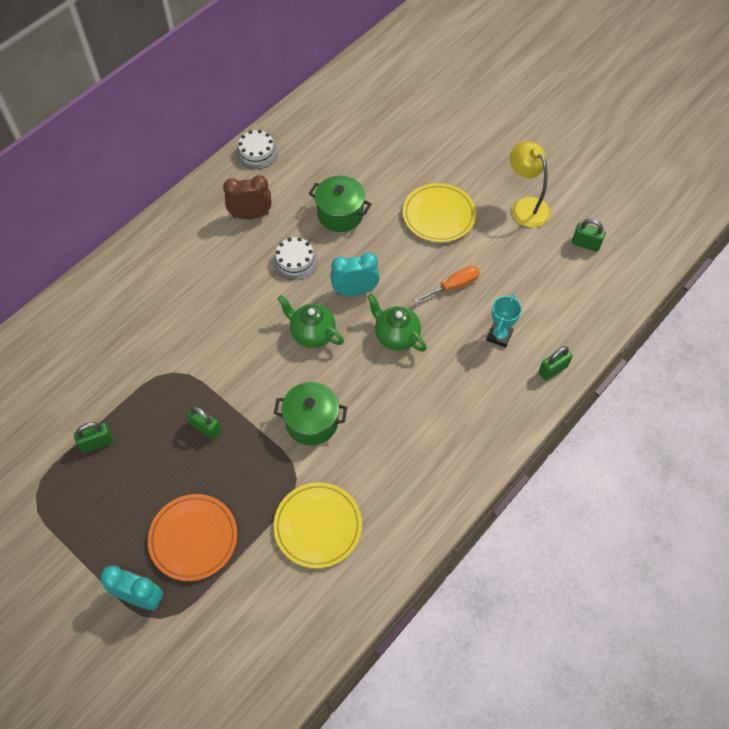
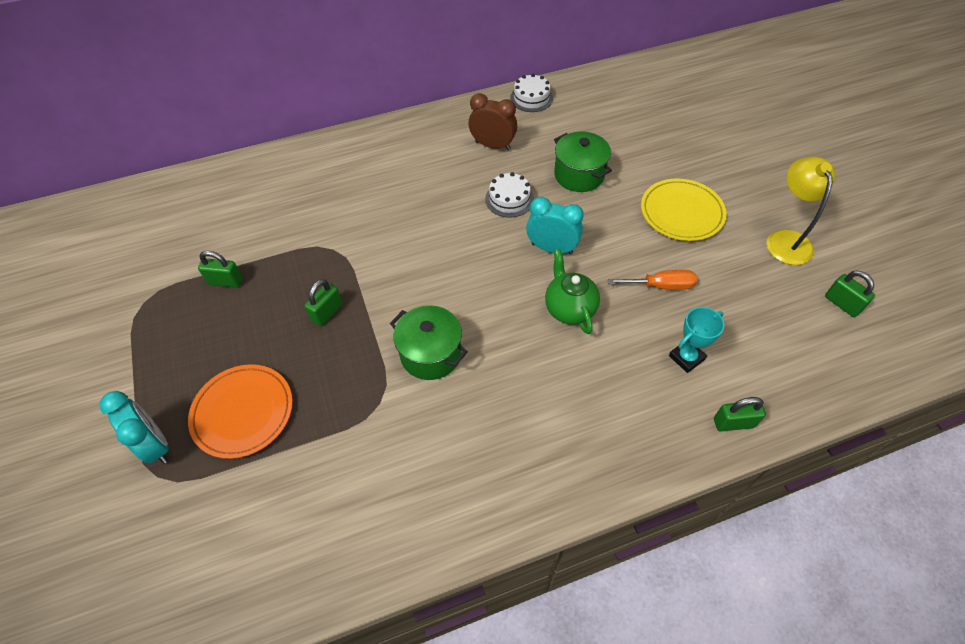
camera: 30 degrees right, 5 degrees down
(205, 428) = (327, 312): green padlock -> green padlock turned 60 degrees clockwise
(312, 333) = (484, 270): green teapot -> none
(318, 526) = (368, 464): yellow plate -> none

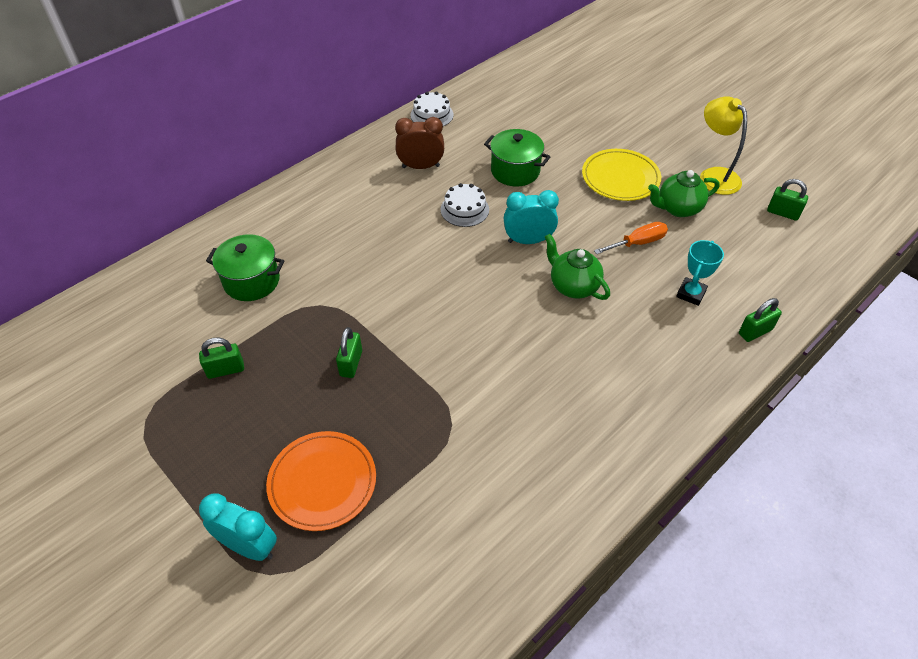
camera: 25 degrees left, 5 degrees down
(431, 354) = (473, 366): green pot -> green pot (251, 281)
(725, 263) = (678, 208): none -> green teapot

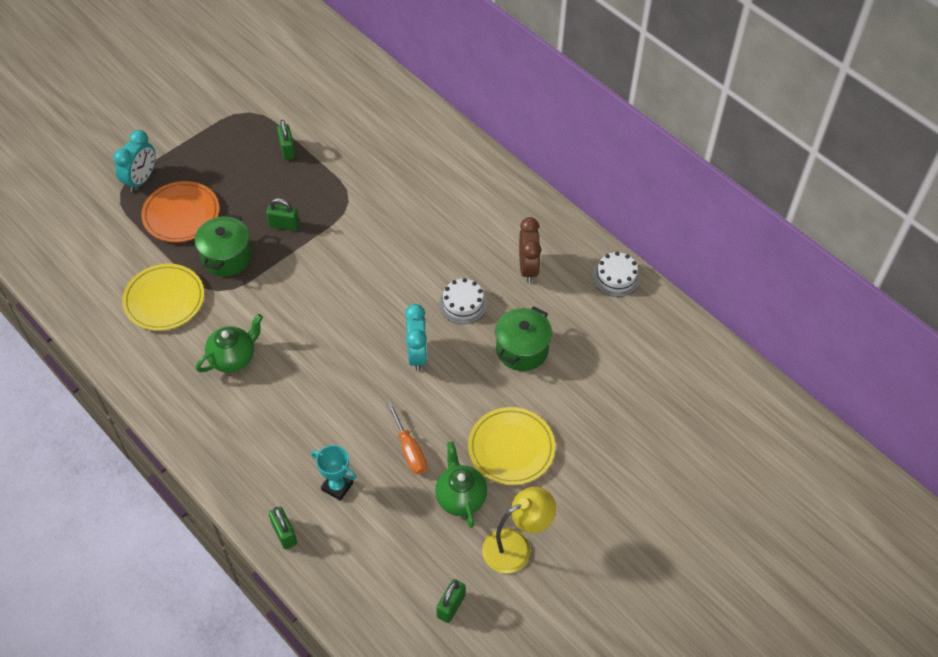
camera: 90 degrees right, 5 degrees up
(251, 281) = (378, 154): green pot -> green pot (226, 257)
(468, 484) = (164, 299): none -> yellow plate
(573, 286) = (355, 387): green teapot -> green teapot (233, 358)

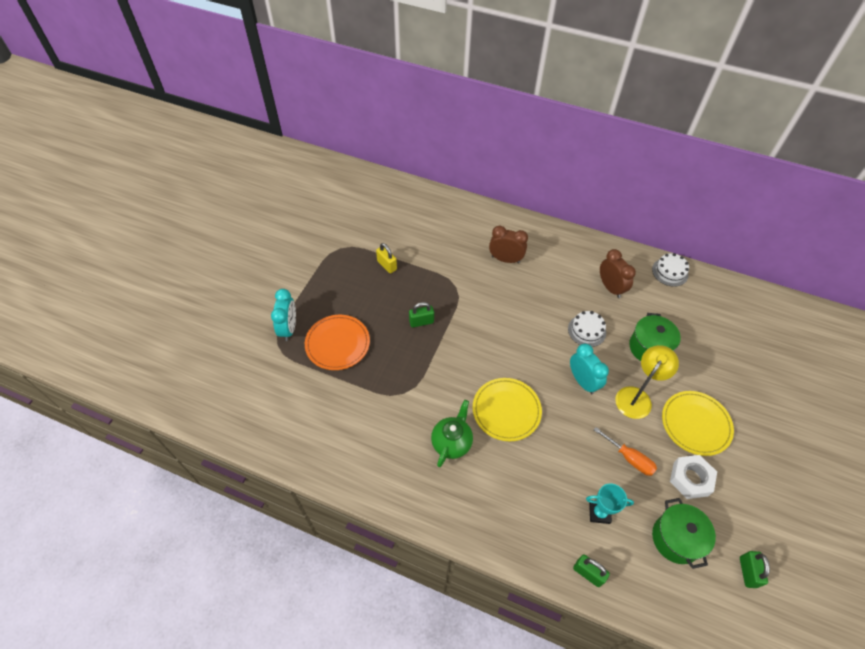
camera: 25 degrees left, 0 degrees up
(164, 299) = (367, 417): yellow plate -> yellow plate (506, 410)
(226, 257) = (394, 363): green pot -> green pot (676, 539)
(287, 149) = (387, 265): green padlock -> yellow padlock
(427, 191) = (505, 259): none -> brown clock
(460, 497) = (690, 479): green teapot -> white nut
(516, 546) = (754, 499): yellow lamp -> yellow lamp (637, 397)

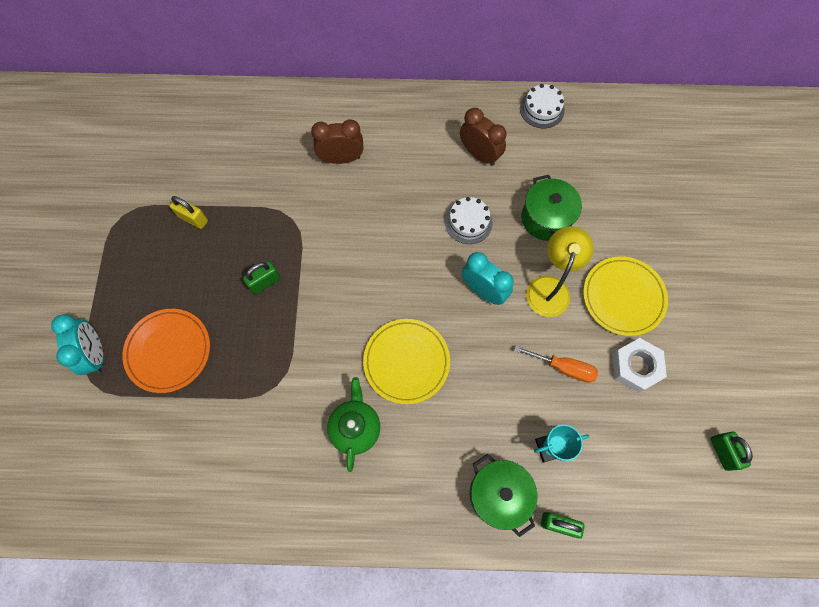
camera: 20 degrees left, 15 degrees up
(676, 539) = (639, 444): green pot -> green pot (498, 494)

